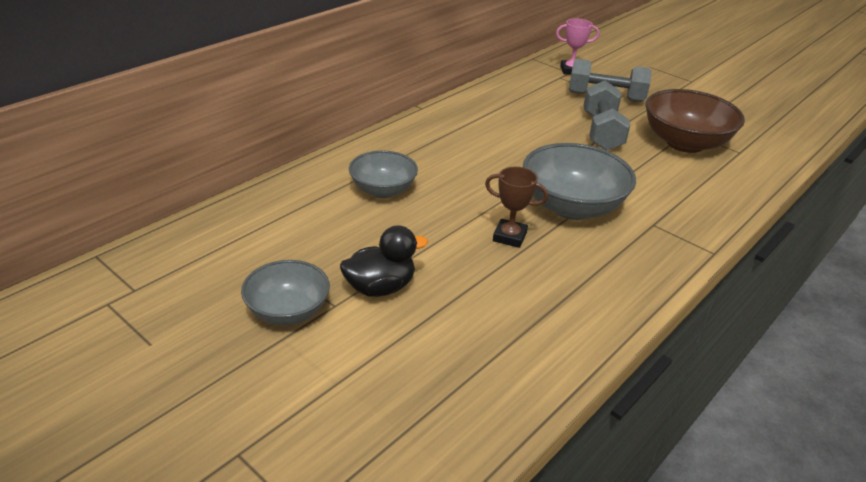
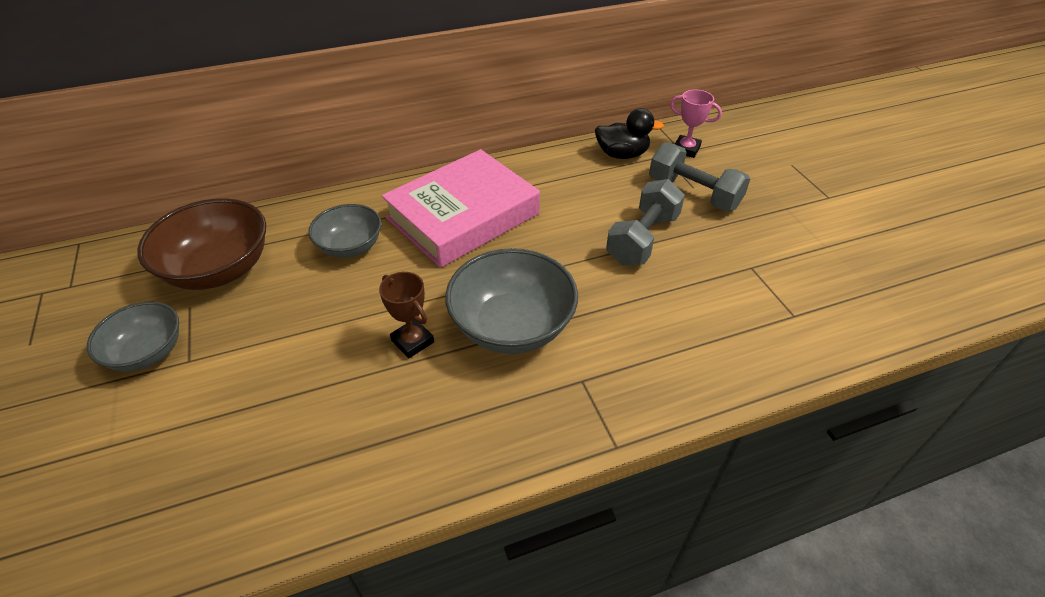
camera: 30 degrees right, 10 degrees up
(380, 287) = (242, 356): black duck -> black duck (622, 154)
(453, 148) = (463, 216): none -> pink book
(685, 143) = (731, 282): brown bowl -> brown bowl (220, 269)

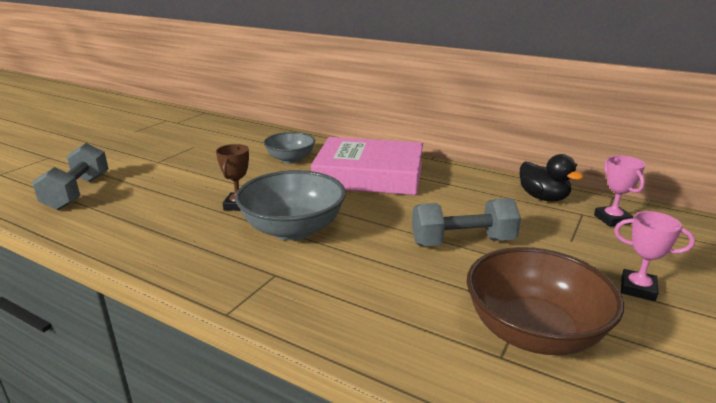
camera: 50 degrees right, 20 degrees down
(148, 352) = (153, 152): grey bowl -> none
(220, 269) = (227, 141): brown bowl -> brown bowl (533, 332)
(693, 193) = (563, 243): grey dumbbell -> grey dumbbell (77, 192)
(774, 204) = (637, 289): none -> pink trophy

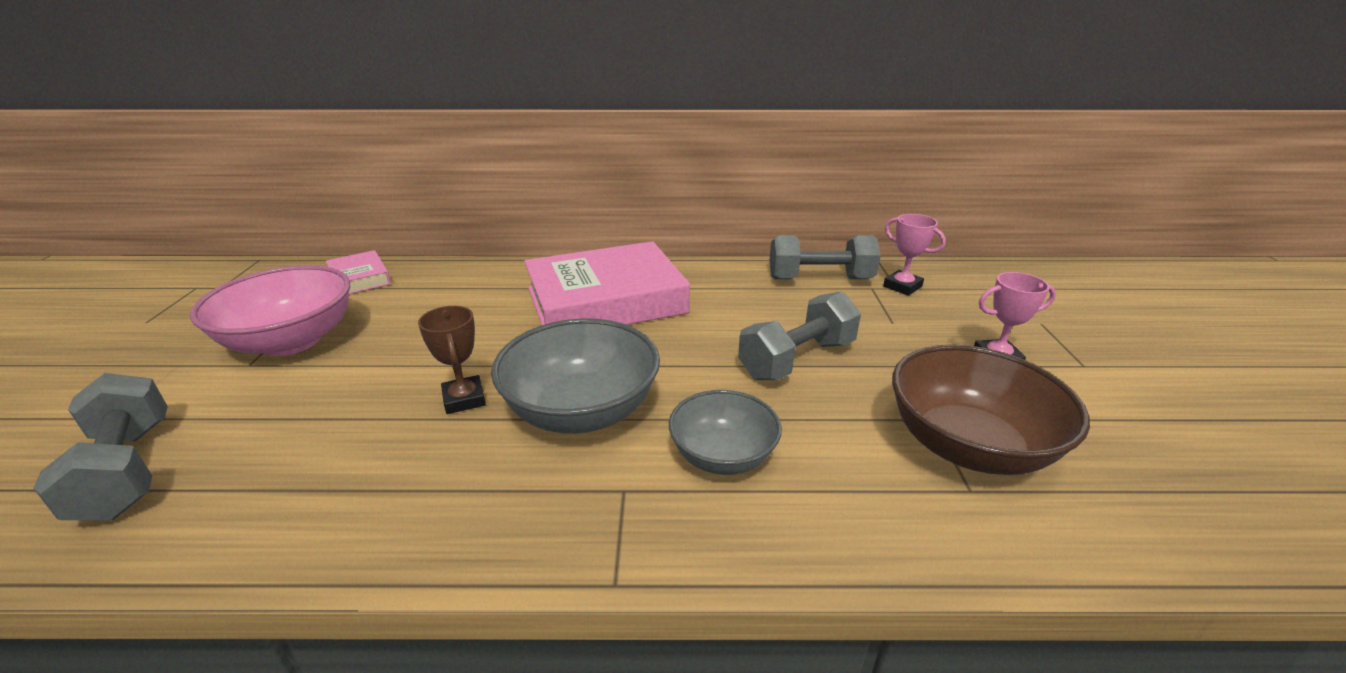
camera: 30 degrees left, 5 degrees up
(185, 155) = (291, 341): none -> pink bowl
(244, 132) = (360, 278): none -> pink book
(290, 159) = (475, 305): grey bowl -> grey bowl (723, 456)
(543, 197) = (820, 279): black duck -> grey dumbbell

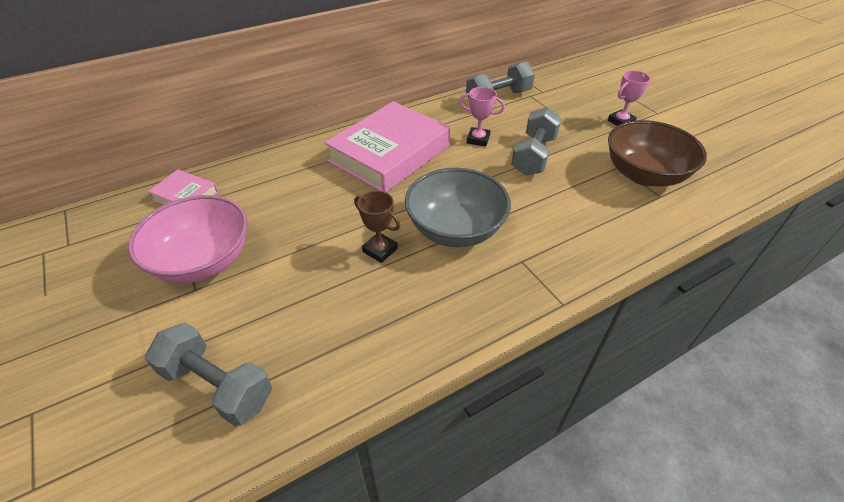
camera: 30 degrees left, 15 degrees up
(723, 456) = (549, 224): grey bowl -> none
(902, 286) = (544, 90): pink trophy -> pink trophy (478, 139)

